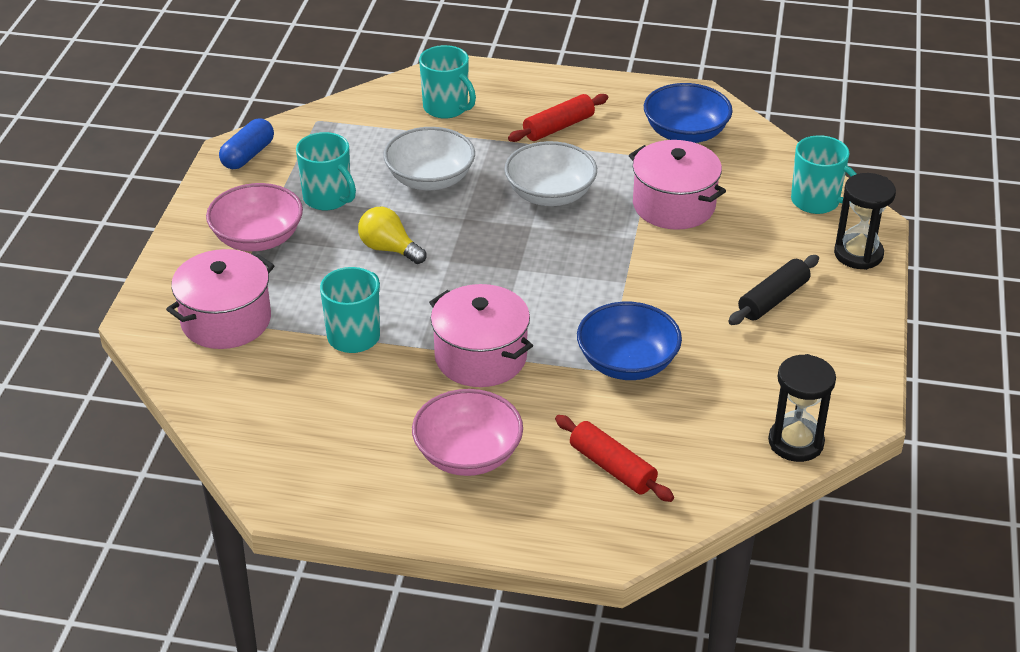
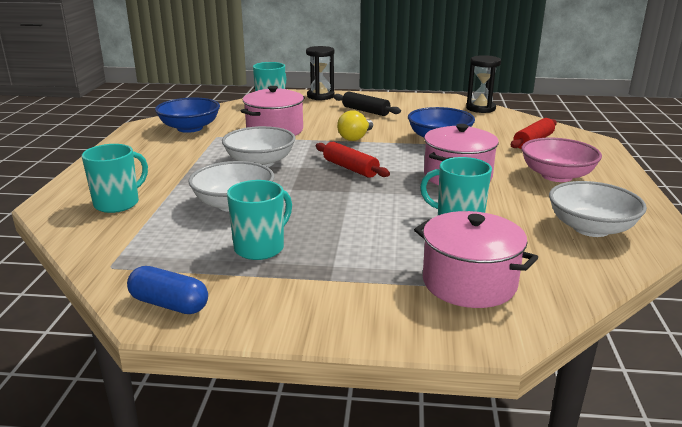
camera: 95 degrees left, 15 degrees down
(258, 238) = (331, 280): pink bowl -> none
(308, 439) = (591, 228): none -> white bowl
(389, 249) = (338, 214): yellow light bulb -> yellow light bulb (355, 137)
(558, 127) = (167, 162): red rolling pin -> red rolling pin (350, 168)

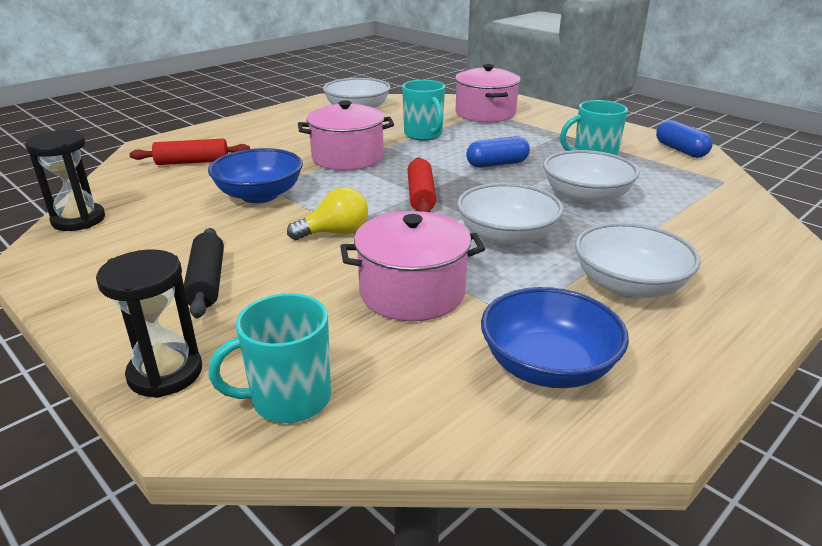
camera: 140 degrees left, 5 degrees up
(118, 203) = (715, 237): turquoise mug -> none
(169, 160) = (628, 286): none -> white bowl
(340, 211) = (497, 164): none -> blue capsule
(556, 176) = (278, 135): pink bowl -> none

